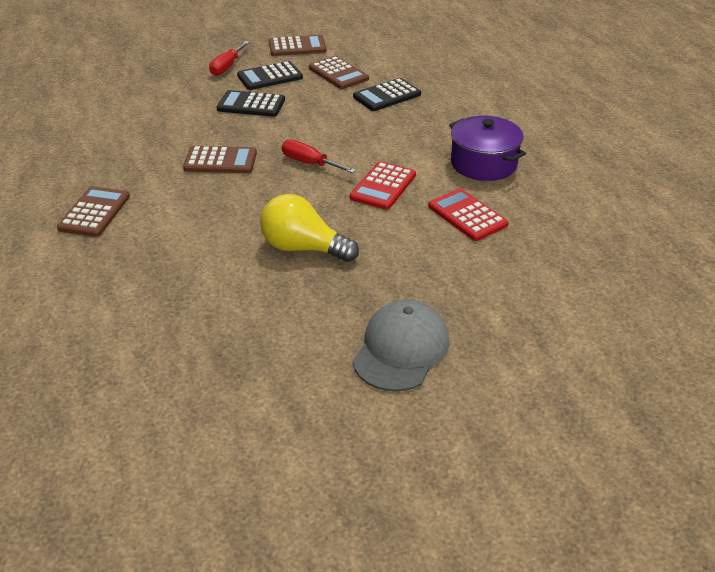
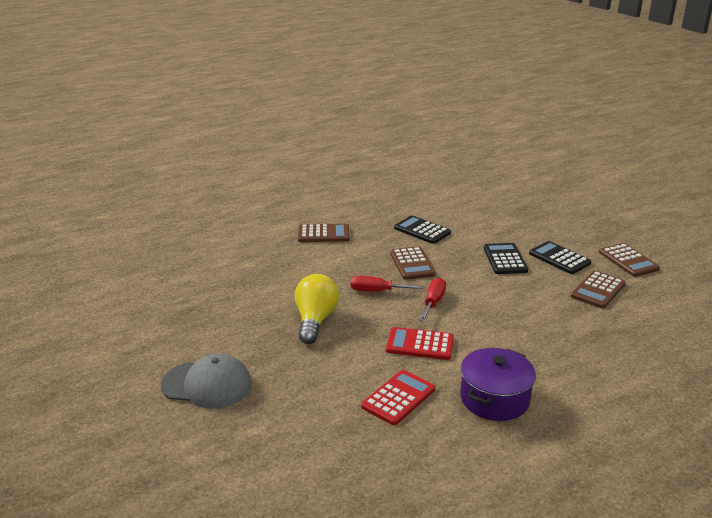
camera: 75 degrees right, 10 degrees down
(227, 67) = (557, 236): red screwdriver -> red screwdriver (377, 291)
(387, 96) = (580, 323): black calculator -> black calculator (422, 230)

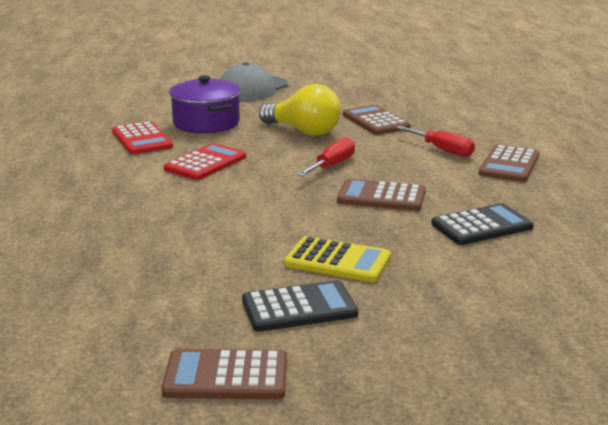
camera: 115 degrees right, 5 degrees down
(433, 302) = (275, 187): red screwdriver -> red screwdriver (442, 150)
(494, 399) = (80, 173): purple pot -> purple pot (206, 123)
(505, 259) = (337, 261): black calculator -> yellow calculator
(598, 290) = (176, 303): brown calculator -> brown calculator (375, 121)

